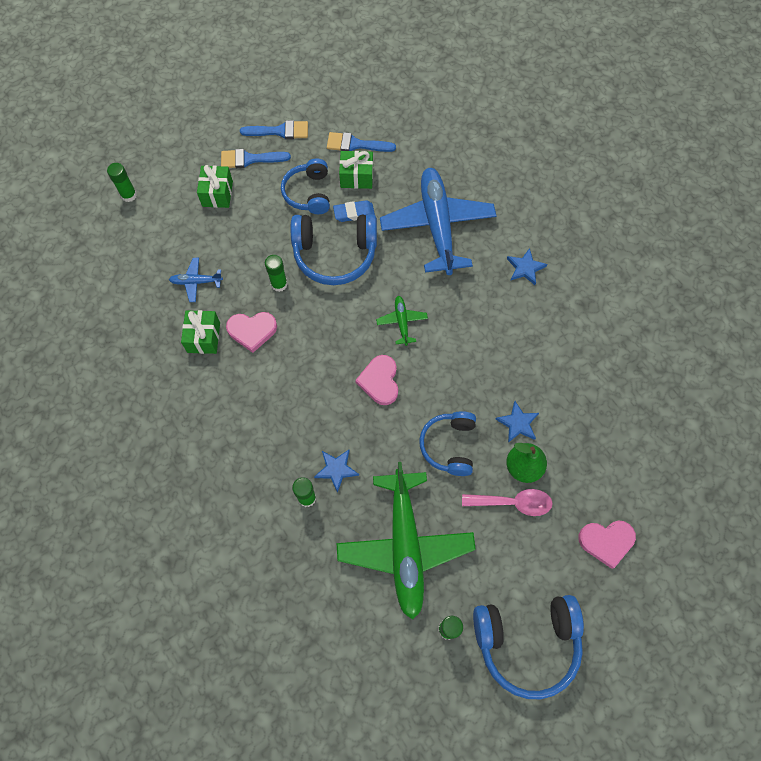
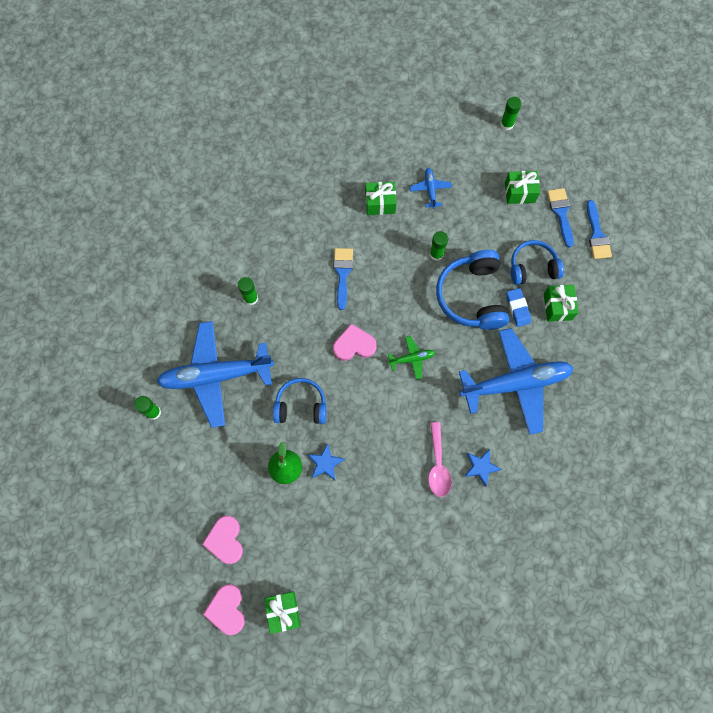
camera: 85 degrees right, 5 degrees up
(252, 331) = (390, 239): pink heart -> pink heart (227, 609)
(336, 469) = (275, 318): blue star -> none
(355, 144) = (594, 302): blue brush -> blue brush (342, 273)
(405, 546) = (216, 375): green plane -> blue plane
(512, 503) = (254, 460): pink spoon -> pink spoon (438, 465)
(527, 642) = (144, 474): blue headphones -> none
(682, 479) = (283, 611): none -> green gift

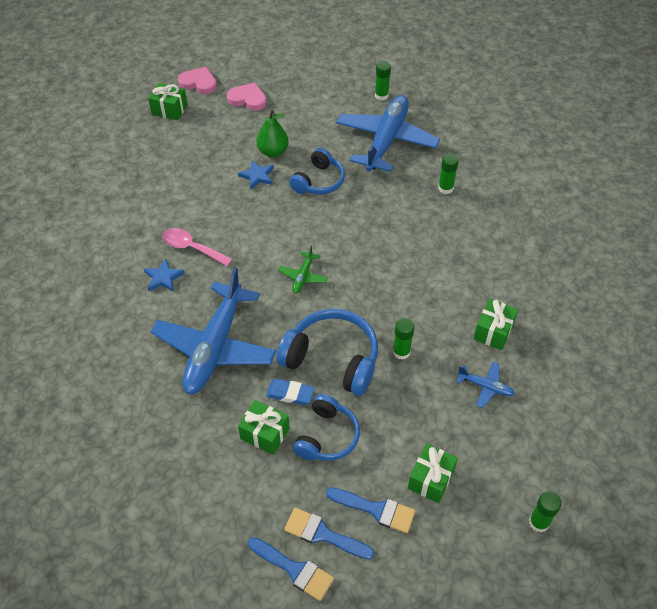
camera: 120 degrees right, 20 degrees down
(342, 273) = (429, 264): blue brush -> blue brush (295, 569)
(354, 345) = (348, 240): pink heart -> none

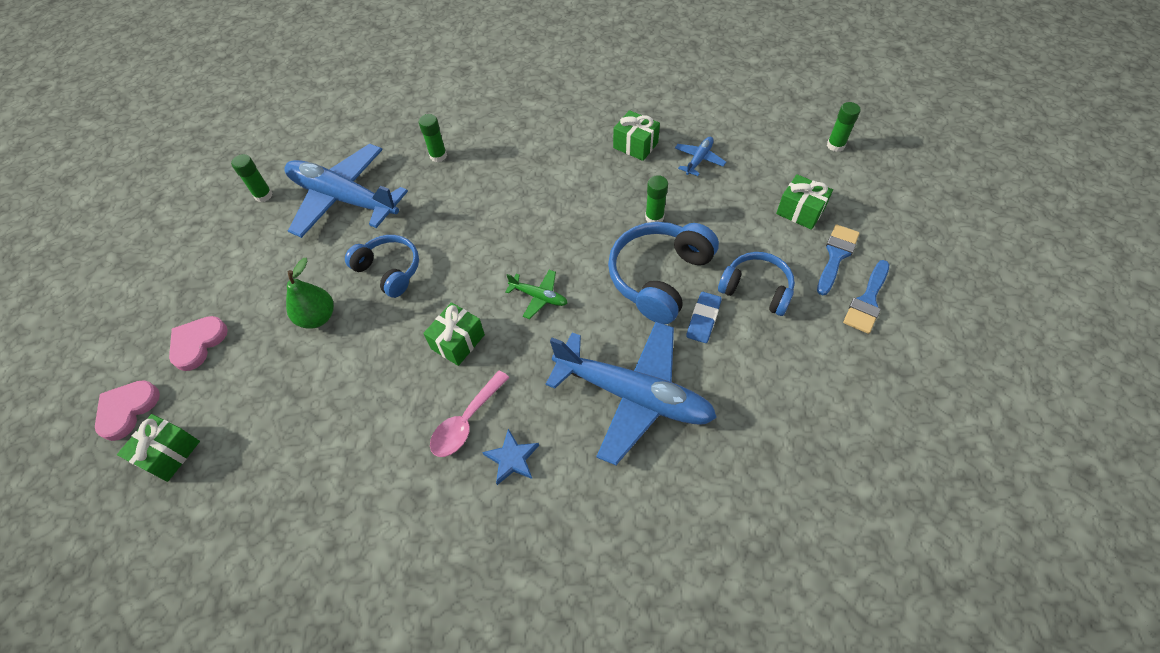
camera: 80 degrees left, 5 degrees up
(257, 176) = (357, 338): blue star -> none
(265, 433) = (755, 346): green gift -> green gift (458, 342)
(295, 569) = (908, 327): blue brush -> none

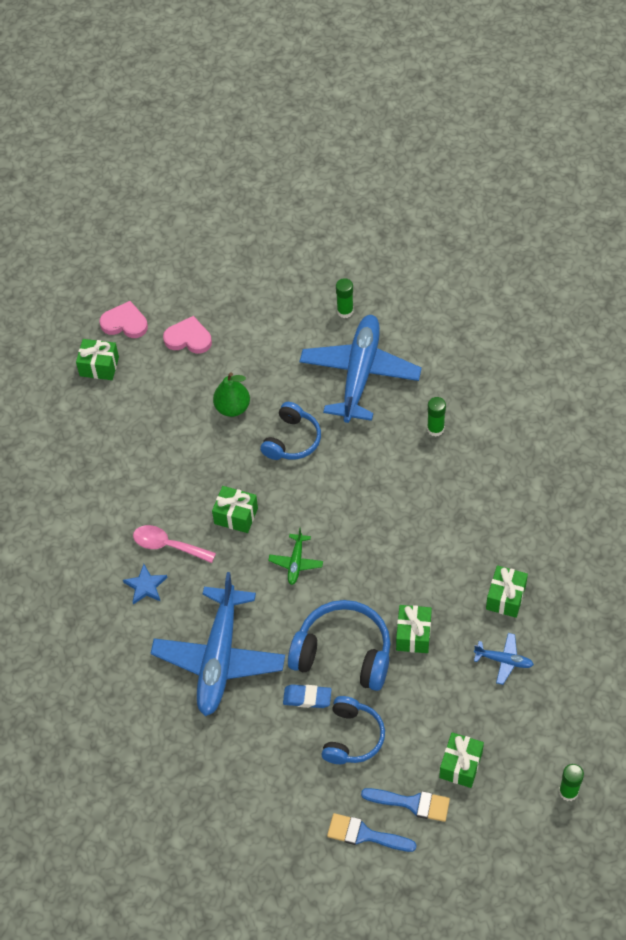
camera: 75 degrees right, 0 degrees up
(654, 217) = (413, 635): green glue stick -> green gift

